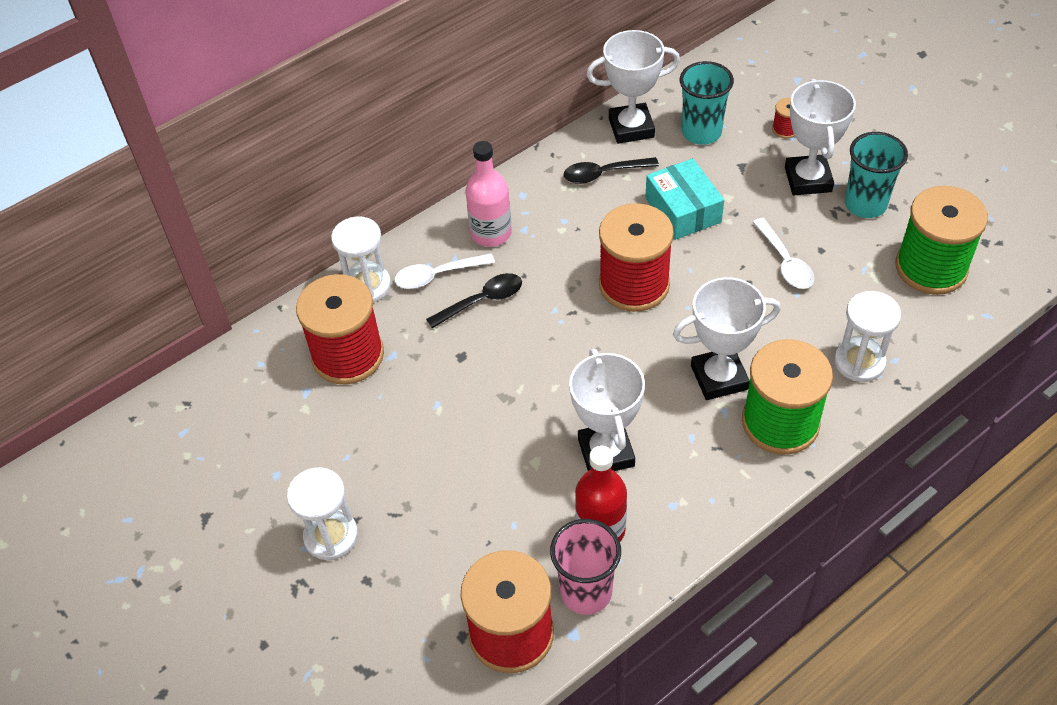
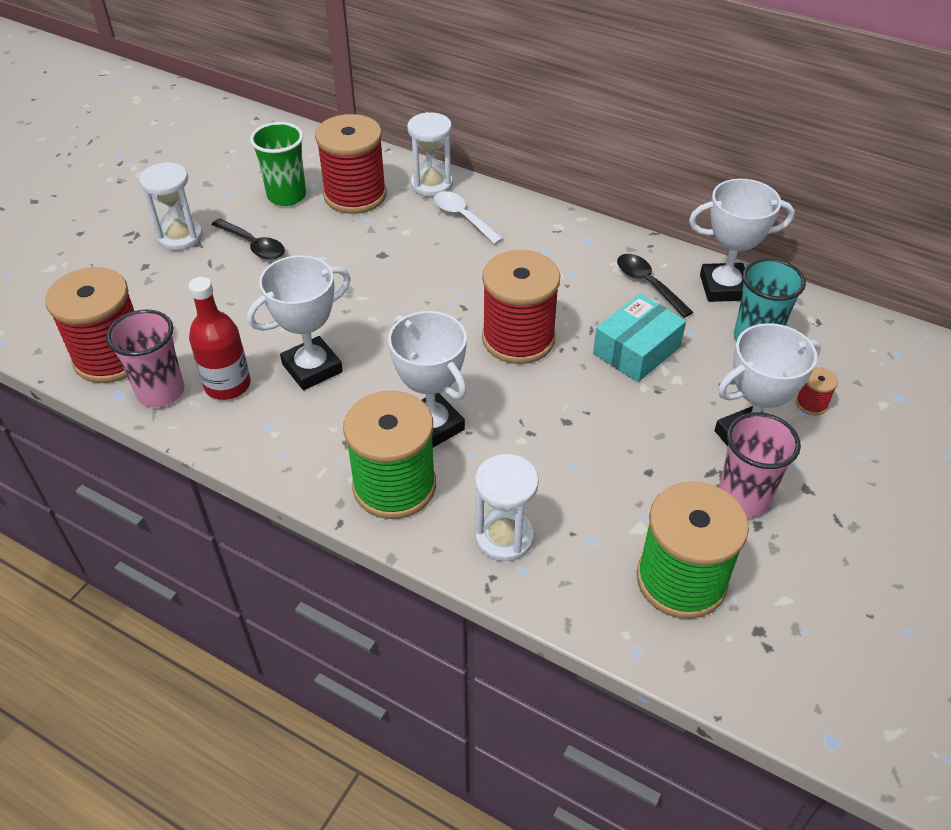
camera: 65 degrees right, 5 degrees down
(312, 418) = (287, 196): none -> green cup
(482, 301) = (448, 250): black spoon -> black spoon (253, 245)
(491, 233) = (528, 234): pink bottle -> none
(631, 128) = (724, 287): white trophy -> white trophy turned 60 degrees counterclockwise
(785, 262) = (613, 445): white spoon -> none
(865, 204) = (743, 498): turquoise cup -> pink cup

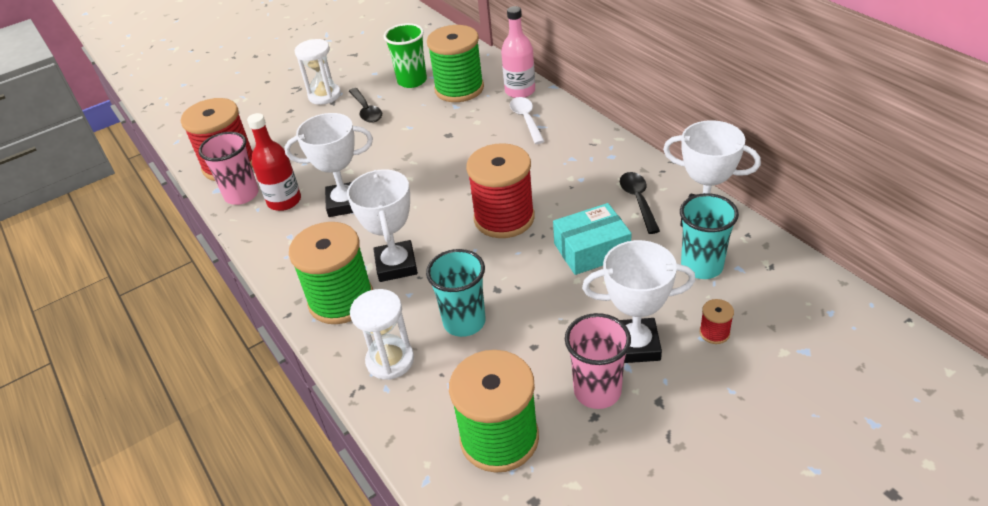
camera: 30 degrees right, 5 degrees down
(355, 195) = (459, 89): red spool -> green spool
(431, 184) = (520, 91): white hourglass -> pink bottle
(556, 468) = (464, 322): none -> turquoise cup

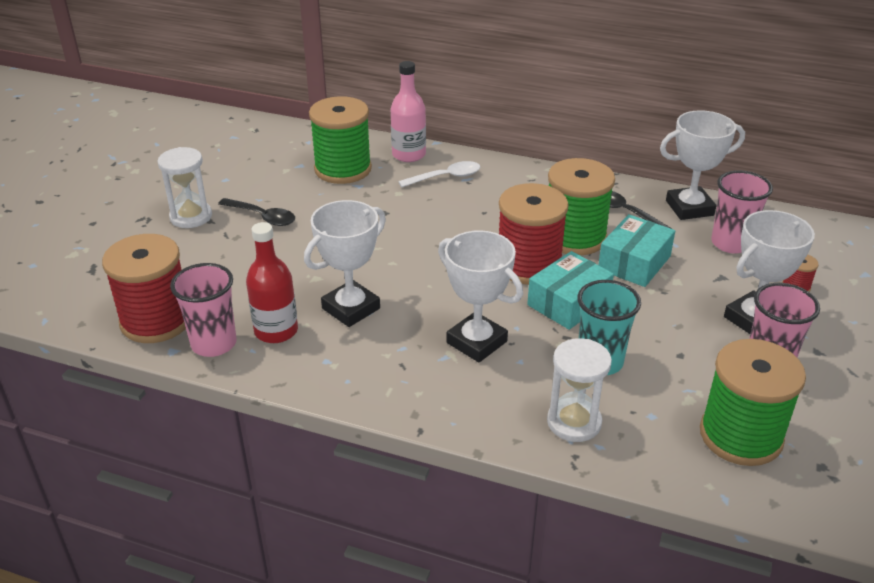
camera: 40 degrees left, 5 degrees down
(341, 300) = (460, 394): green spool -> green spool (574, 237)
(412, 81) = (280, 175): green cup -> none
(498, 262) = (568, 302): none -> turquoise box
(526, 120) = (446, 177): white spoon -> white spoon turned 120 degrees clockwise
(701, 266) = (730, 243): turquoise cup -> pink cup

